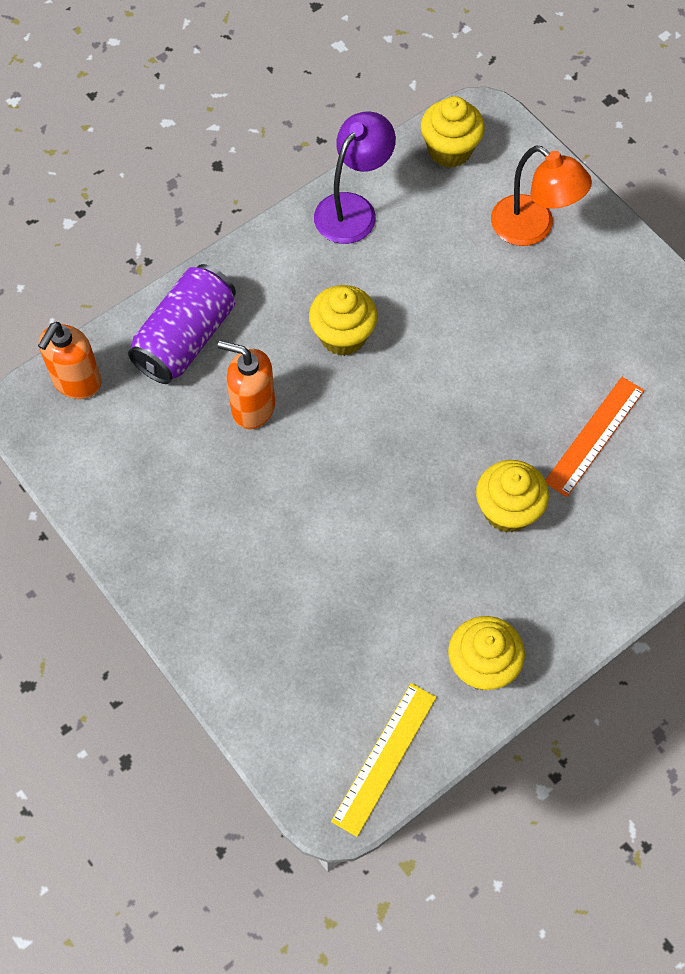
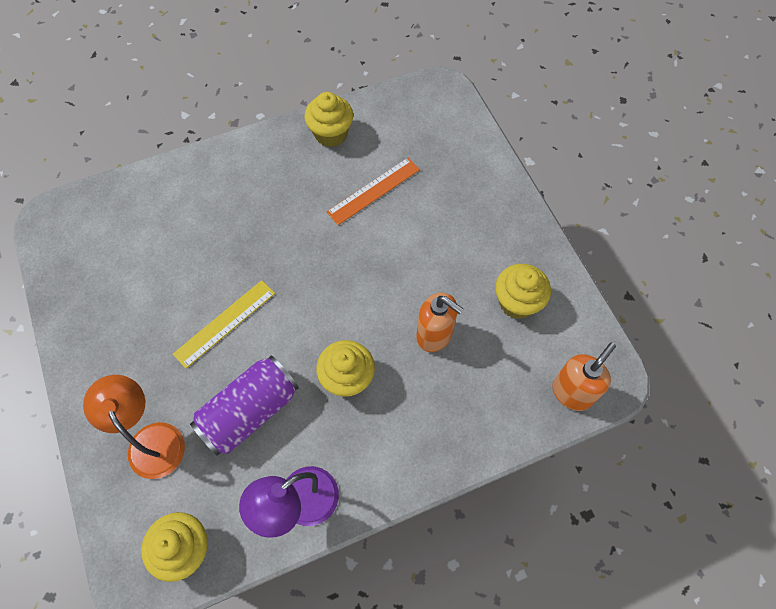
camera: 165 degrees left, 0 degrees up
(186, 338) = (476, 409): purple can -> purple can (250, 412)
(384, 758) = (406, 102): yellow ruler -> yellow ruler (225, 323)
(507, 510) = (276, 218): yellow cupcake -> yellow cupcake (517, 302)
(594, 436) = (192, 252): orange ruler -> orange ruler (373, 190)

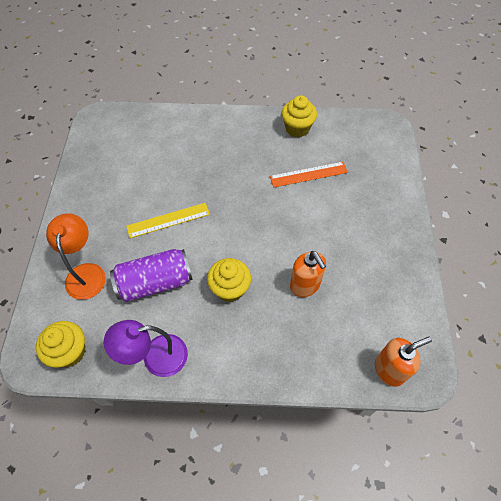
camera: 25 degrees right, 5 degrees down
(517, 302) = (377, 288): yellow cupcake -> none

